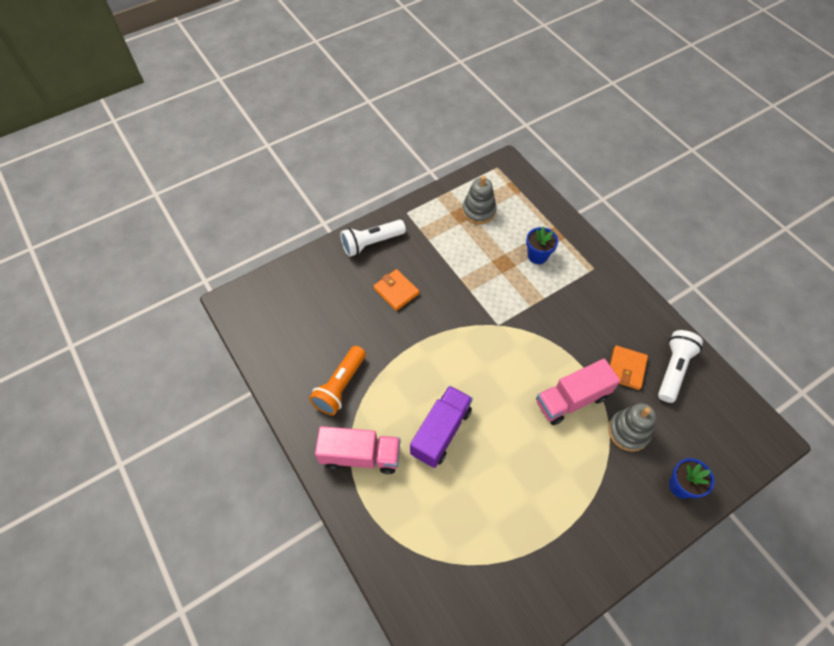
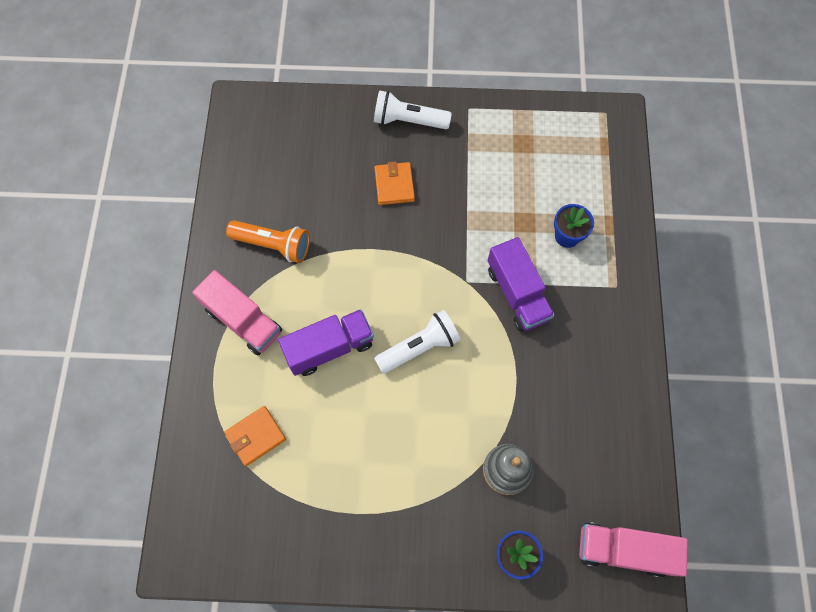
camera: 35 degrees right, 10 degrees up
(340, 386) = (273, 245): orange flashlight -> orange flashlight turned 135 degrees counterclockwise
(478, 211) = (544, 150): grey stacking toy -> none
(537, 312) = (517, 294): none -> purple truck
(571, 399) = (477, 401): pink truck -> pink truck (623, 550)
(626, 369) = (559, 409): orange wallet -> orange wallet (256, 436)
(673, 370) = (608, 443): white flashlight -> white flashlight (419, 347)

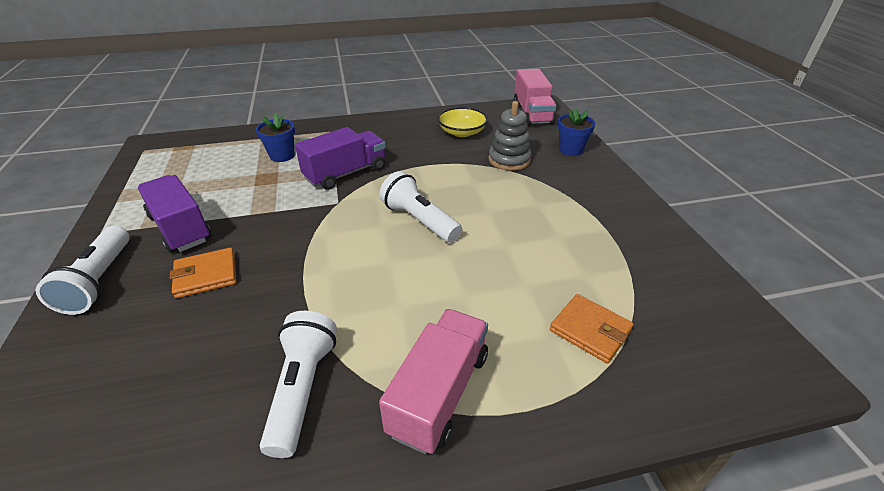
camera: 105 degrees left, 30 degrees down
(273, 245) = (302, 389): orange flashlight -> white flashlight
(329, 348) = (446, 287): purple truck -> purple truck (180, 228)
(585, 436) = (462, 132): none -> yellow bowl

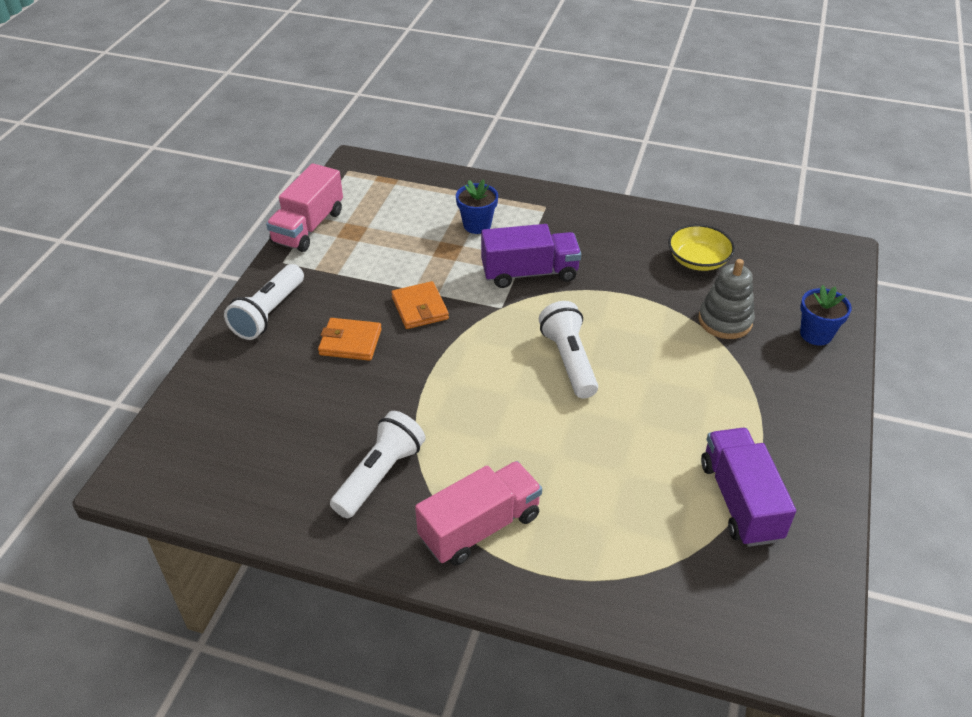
camera: 30 degrees right, 5 degrees up
(180, 228) = (348, 282): purple truck -> purple truck (740, 501)
(532, 114) = (813, 261): pink truck -> pink truck (308, 227)
(590, 330) = (649, 539): orange wallet -> orange wallet (420, 308)

